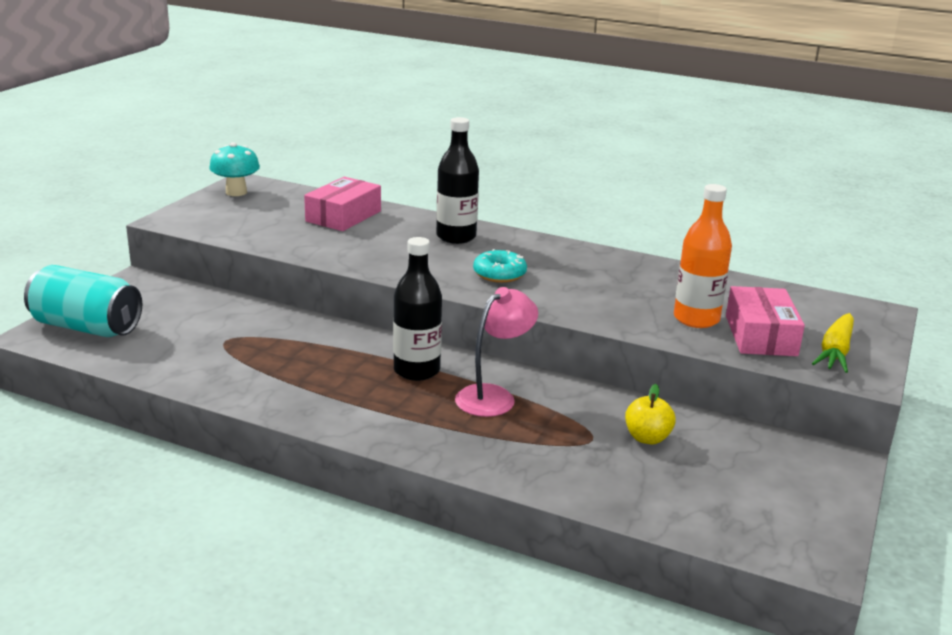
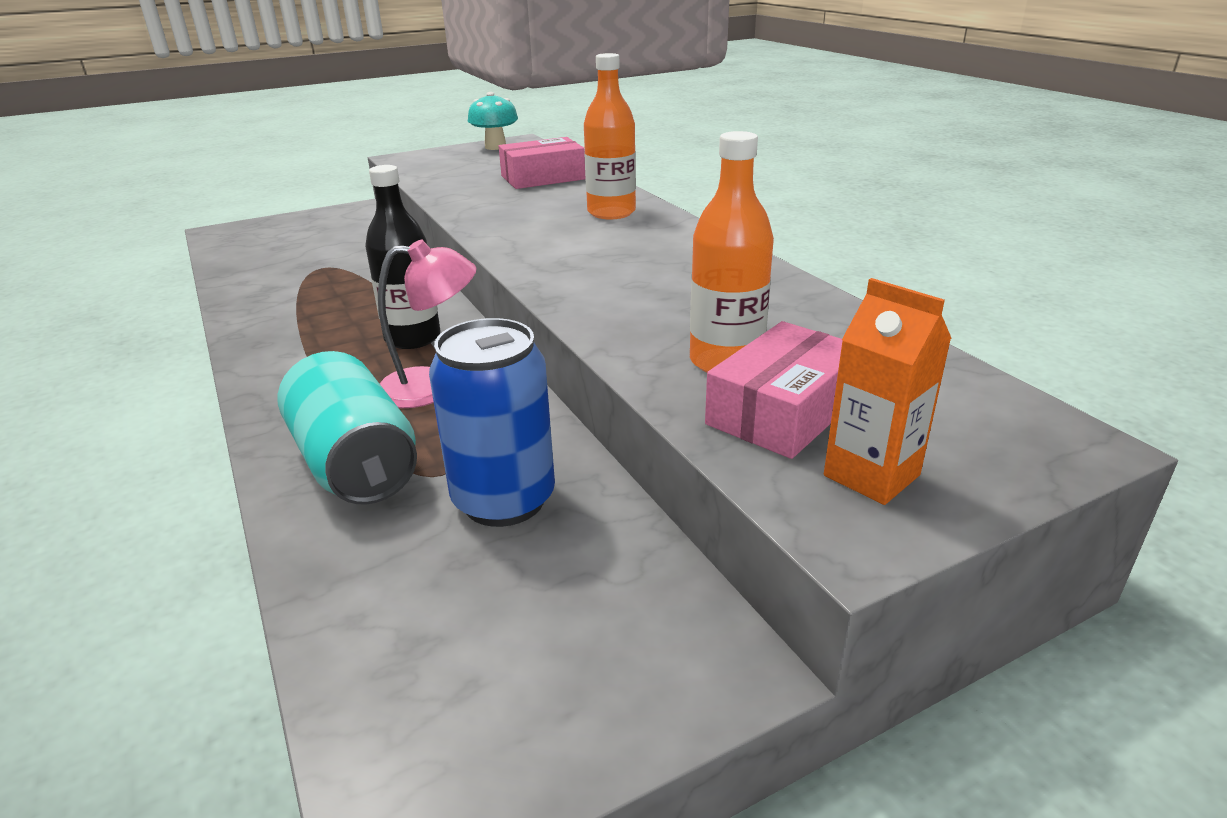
camera: 40 degrees right, 5 degrees up
(86, 327) = (257, 234): turquoise can -> turquoise can (355, 463)
(456, 237) = (611, 212): black bottle -> orange bottle
(499, 274) = (583, 254): turquoise donut -> none
(647, 438) = (504, 500): yellow apple -> blue can
(835, 352) = (871, 475): yellow carrot -> orange carton

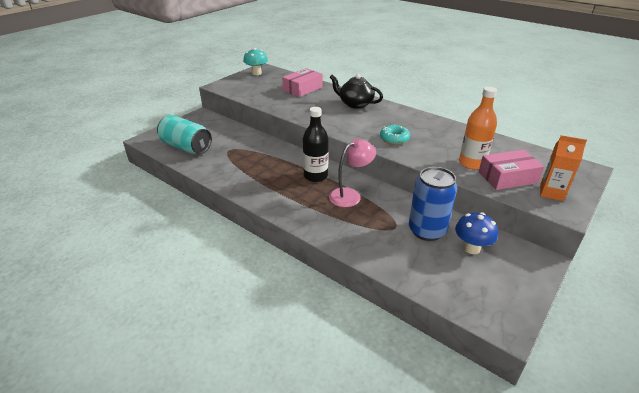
camera: 25 degrees left, 5 degrees up
(355, 463) = (360, 232): turquoise can -> turquoise can (186, 147)
(564, 572) = (471, 248): none -> blue mushroom
(604, 282) = (394, 139): none -> turquoise donut
(611, 212) = (355, 104): orange bottle -> black teapot
(784, 411) = (507, 177): pink box -> pink box turned 60 degrees clockwise

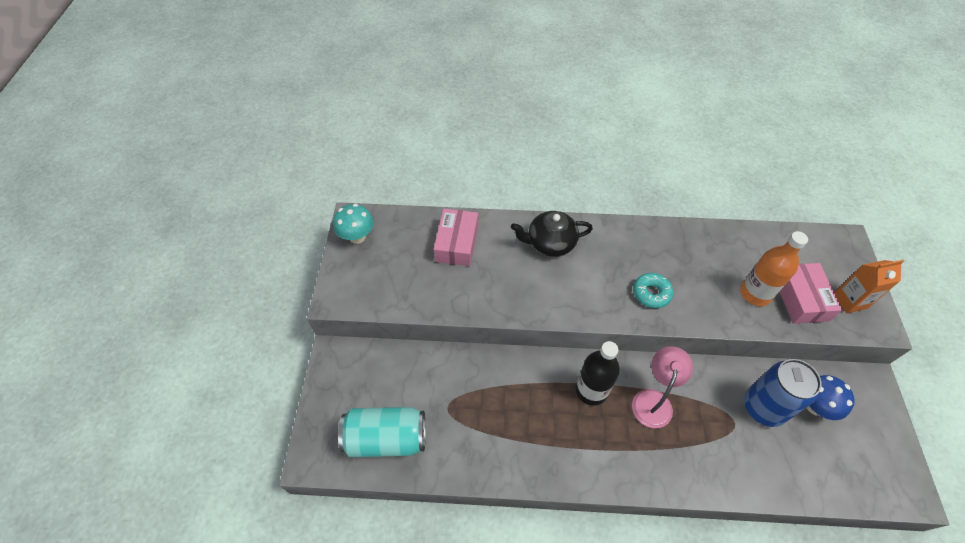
camera: 35 degrees left, 20 degrees up
(507, 177) = (801, 299): pink box -> pink box turned 45 degrees counterclockwise

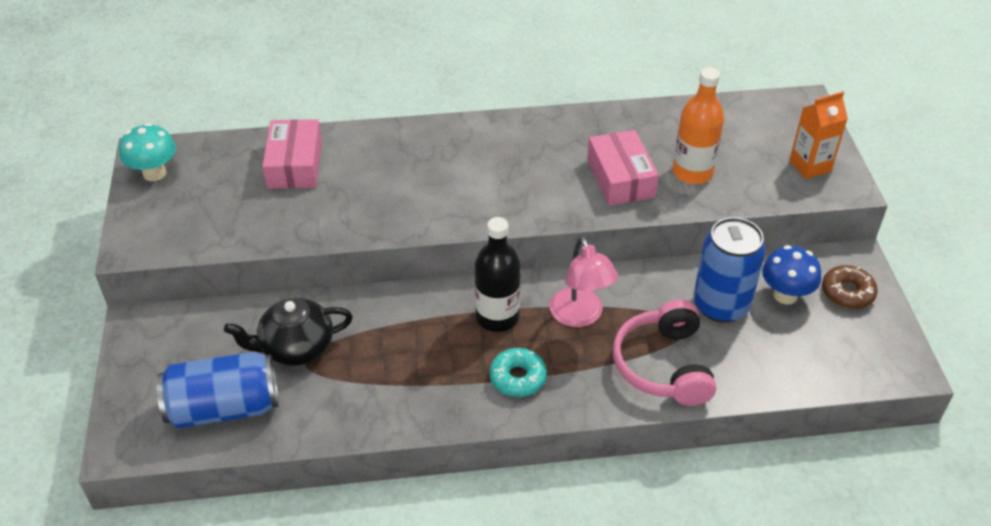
camera: 10 degrees left, 10 degrees down
(386, 438) = (224, 407): turquoise can -> blue can
(550, 243) = (422, 150): black teapot -> black teapot (295, 347)
(651, 293) = (560, 188): turquoise donut -> turquoise donut (518, 378)
(654, 400) = (580, 316): pink lamp -> pink lamp turned 150 degrees clockwise
(715, 457) = (663, 365): none -> pink headphones
(801, 299) = (749, 171): pink box -> pink box (620, 178)
(865, 412) = (847, 293): none -> brown donut

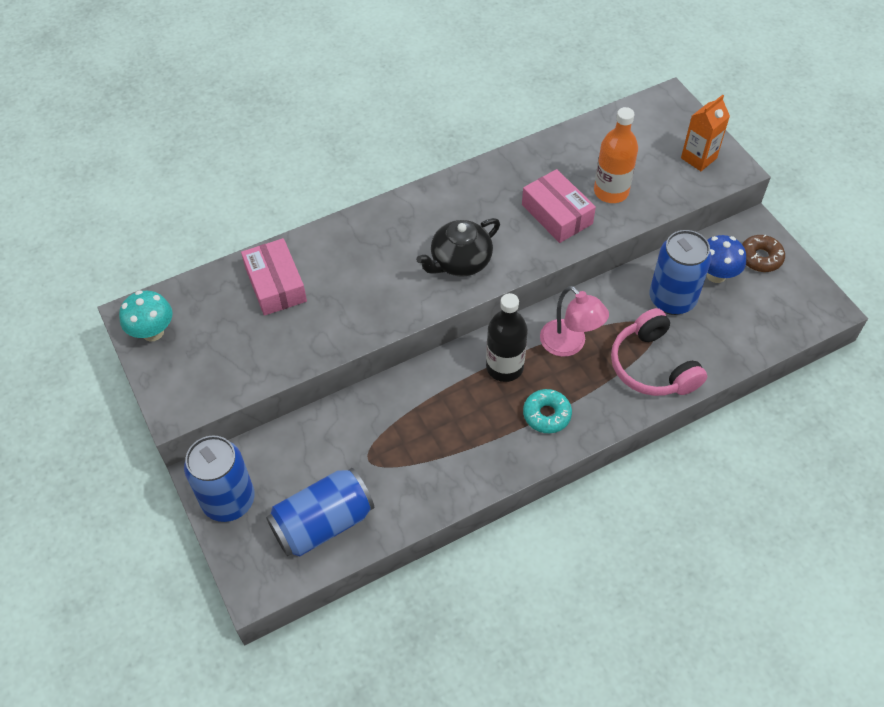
camera: 20 degrees left, 10 degrees up
(145, 355) = (228, 500): none -> blue can
(295, 347) = (353, 449): black teapot -> black teapot (460, 262)

